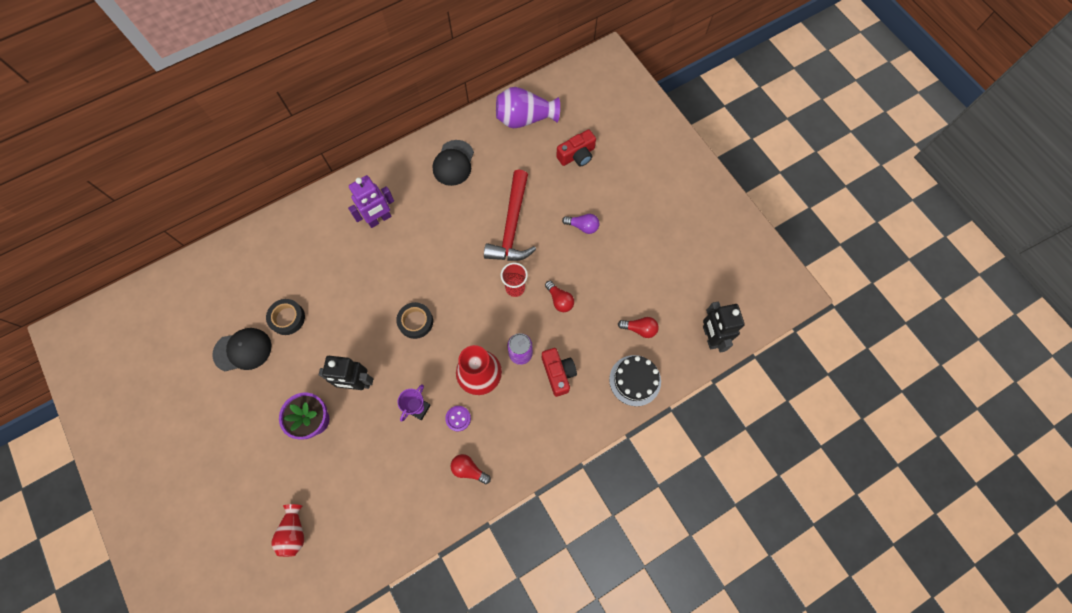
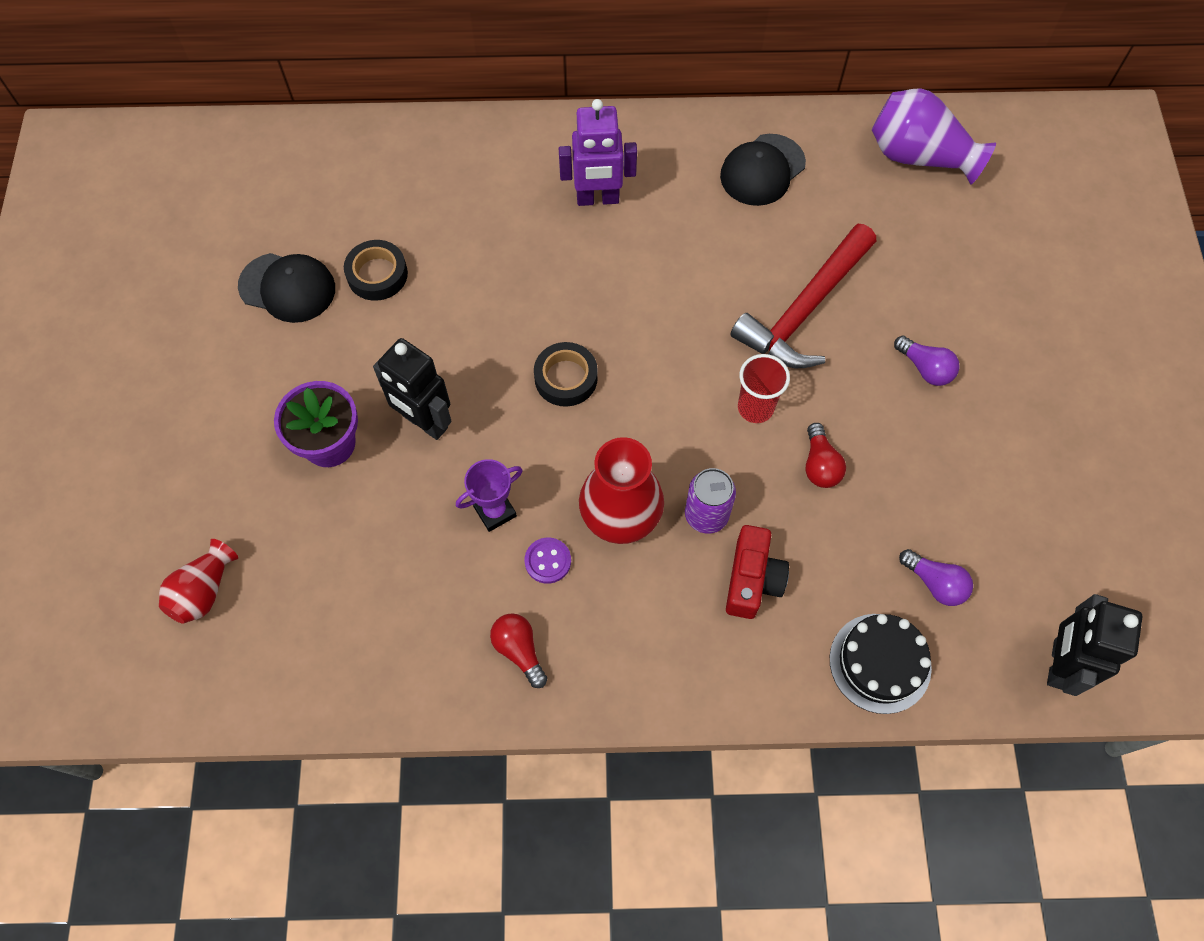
camera: 30 degrees right, 5 degrees down
(577, 155) = (977, 252): red camera -> none
(639, 329) = (935, 583): red light bulb -> purple light bulb

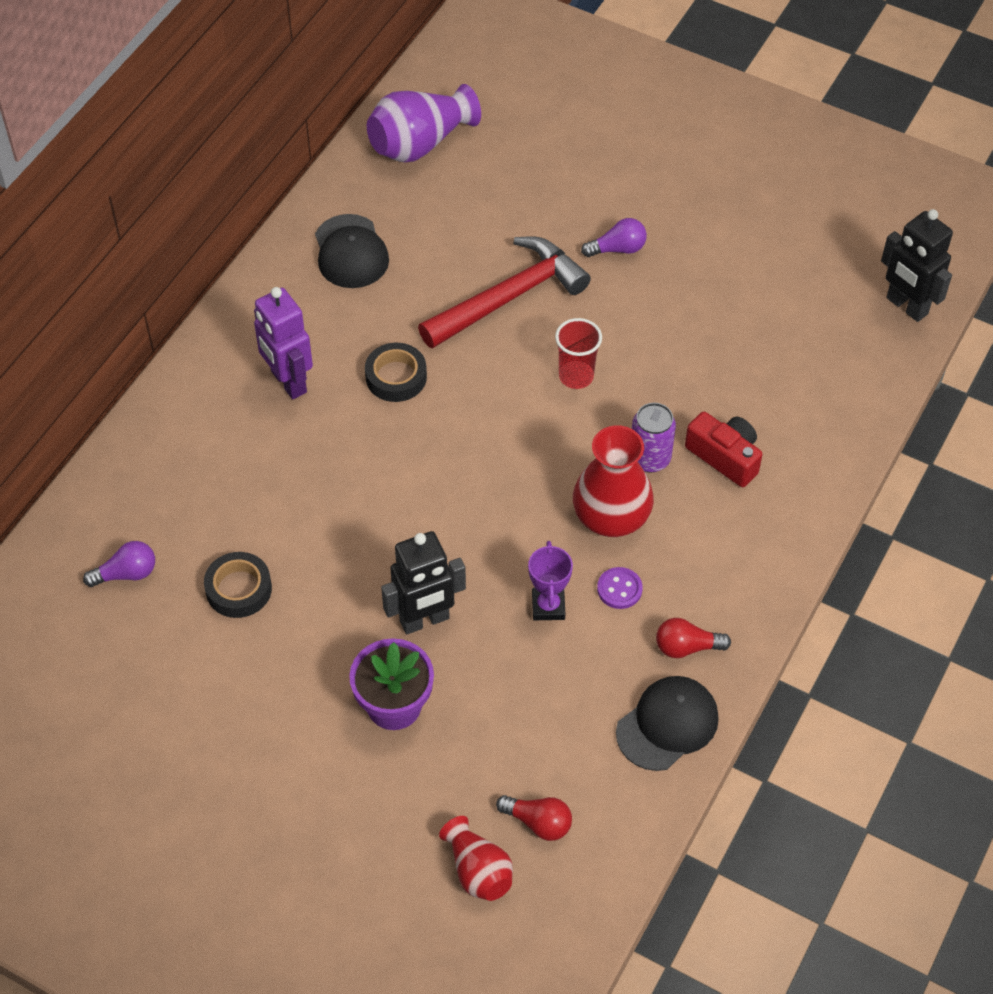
camera: 60 degrees left, 10 degrees down
(287, 287) = (197, 669): black cap -> black cap (667, 724)
(566, 378) = (454, 494): black tape -> black tape (396, 377)
(597, 199) = (288, 382): purple robot -> purple robot turned 120 degrees clockwise
(804, 310) = (509, 297): red hammer -> red hammer turned 105 degrees counterclockwise
(820, 465) = (655, 361): red light bulb -> red light bulb (538, 822)
(880, 663) = (842, 412): black cake -> none
(935, 583) = (800, 343): purple light bulb -> purple light bulb (126, 574)

